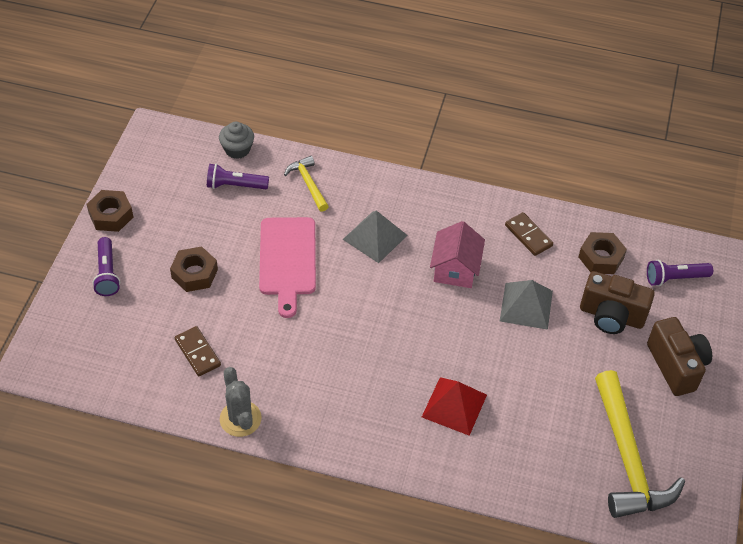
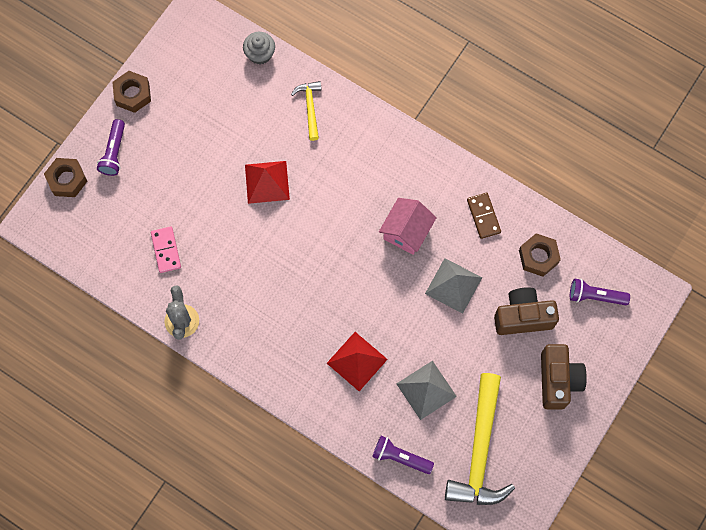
camera: 20 degrees right, 20 degrees up
(194, 273) = (185, 173): brown nut -> brown nut (67, 180)
(197, 353) = (166, 250): brown domino -> pink domino
(235, 185) = (246, 92): purple flashlight -> purple flashlight (400, 457)
(287, 260) = (267, 182): pink cutting board -> red pyramid
(375, 237) = (349, 180): grey pyramid -> grey pyramid (426, 390)
(611, 316) = (523, 317): brown camera -> brown camera turned 135 degrees clockwise

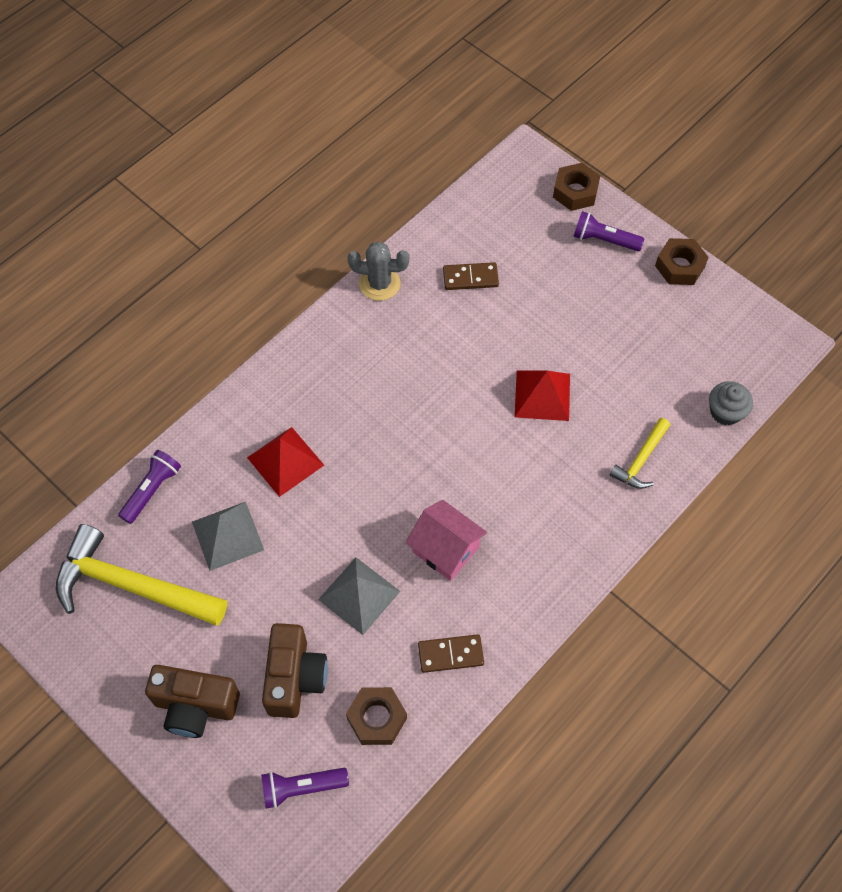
camera: 100 degrees right, 10 degrees down
(166, 250) = (470, 278): pink domino -> brown domino
(310, 108) = (641, 460): yellow hammer -> yellow hammer turned 120 degrees clockwise
(595, 296) = (302, 787): purple flashlight -> purple flashlight turned 120 degrees counterclockwise

